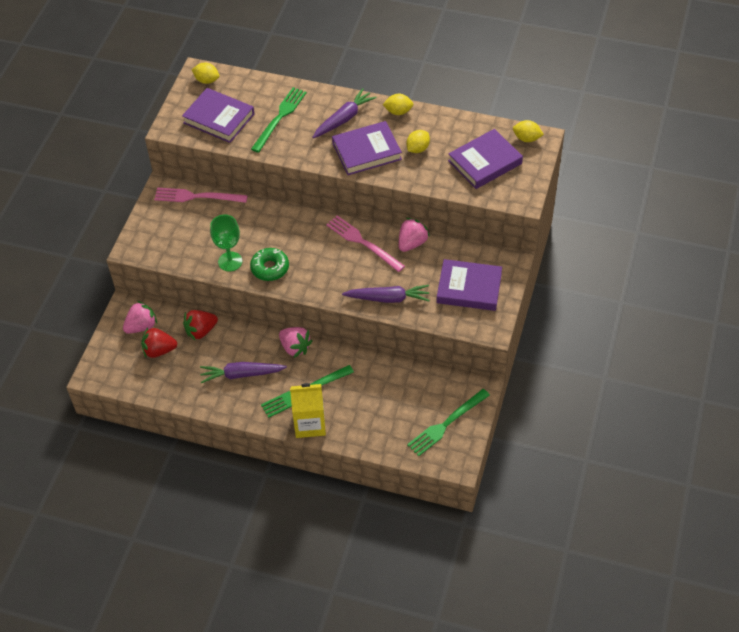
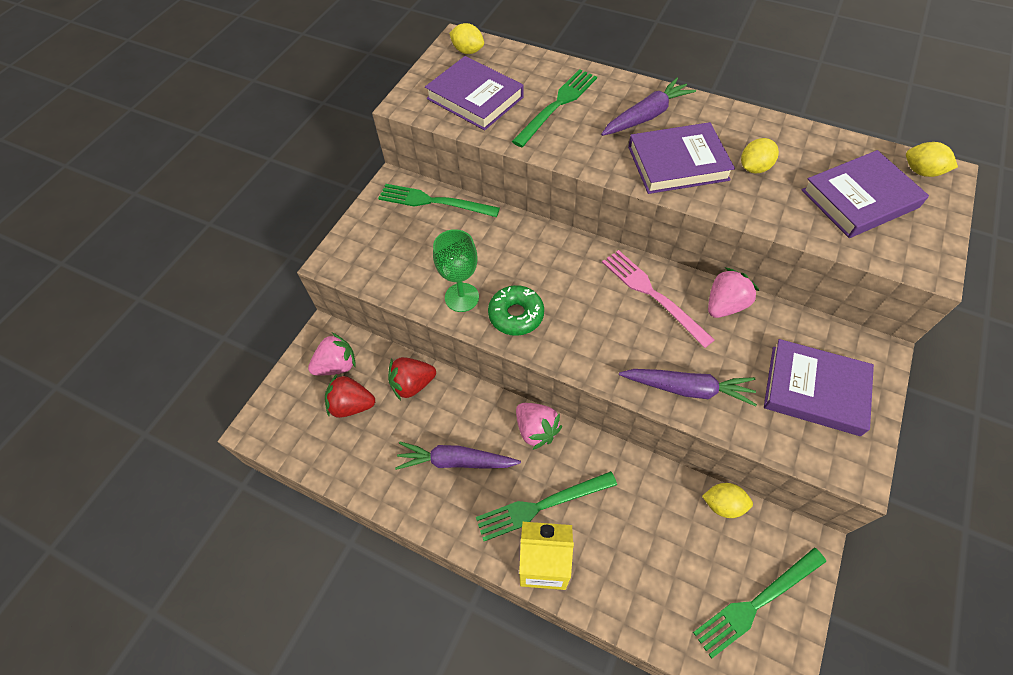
camera: 10 degrees right, 5 degrees up
(197, 196) = (434, 202): pink fork -> green fork
(398, 111) = (724, 114): yellow lemon -> yellow lemon (723, 504)

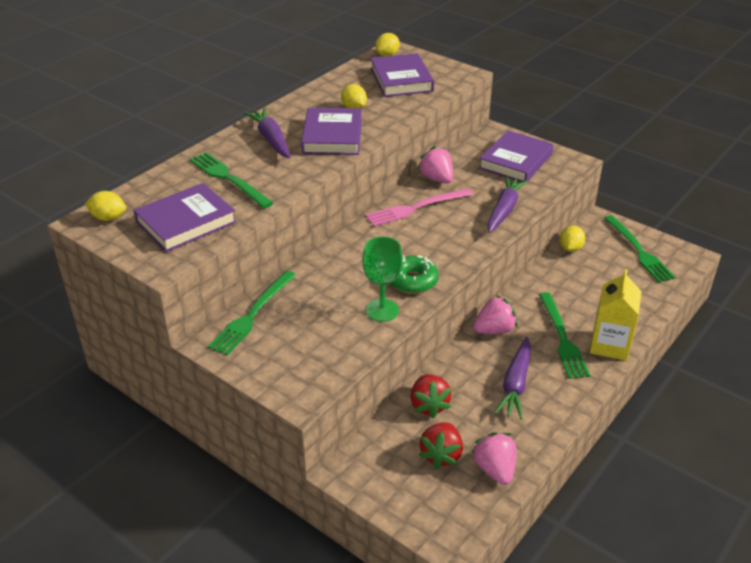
camera: 80 degrees left, 20 degrees down
(337, 365) = (390, 464): pink strawberry -> pink strawberry (494, 469)
(468, 51) = (108, 218): yellow lemon -> yellow lemon turned 60 degrees clockwise

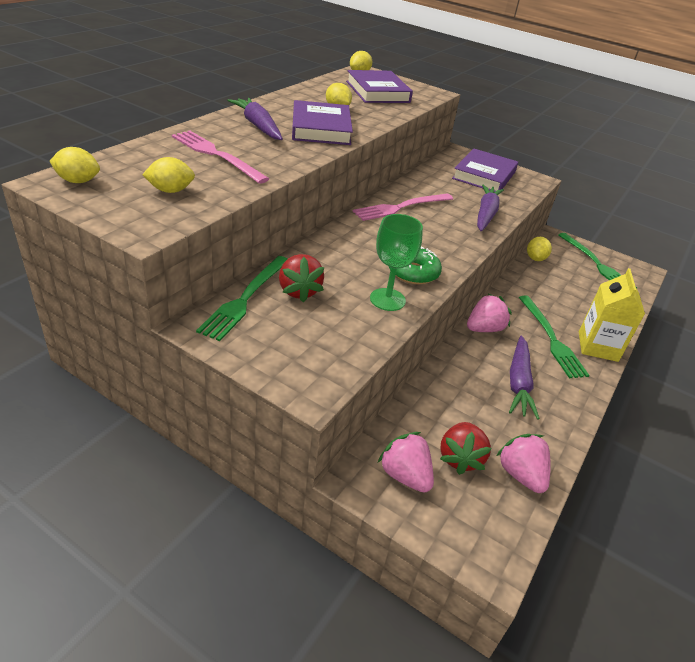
camera: 10 degrees left, 0 degrees up
(186, 222) = (170, 190): purple book -> yellow lemon
(229, 179) = (216, 155): green fork -> pink fork
(429, 405) = (435, 403): red strawberry -> red strawberry (299, 291)
(437, 179) = (415, 184): pink strawberry -> pink strawberry (405, 475)

